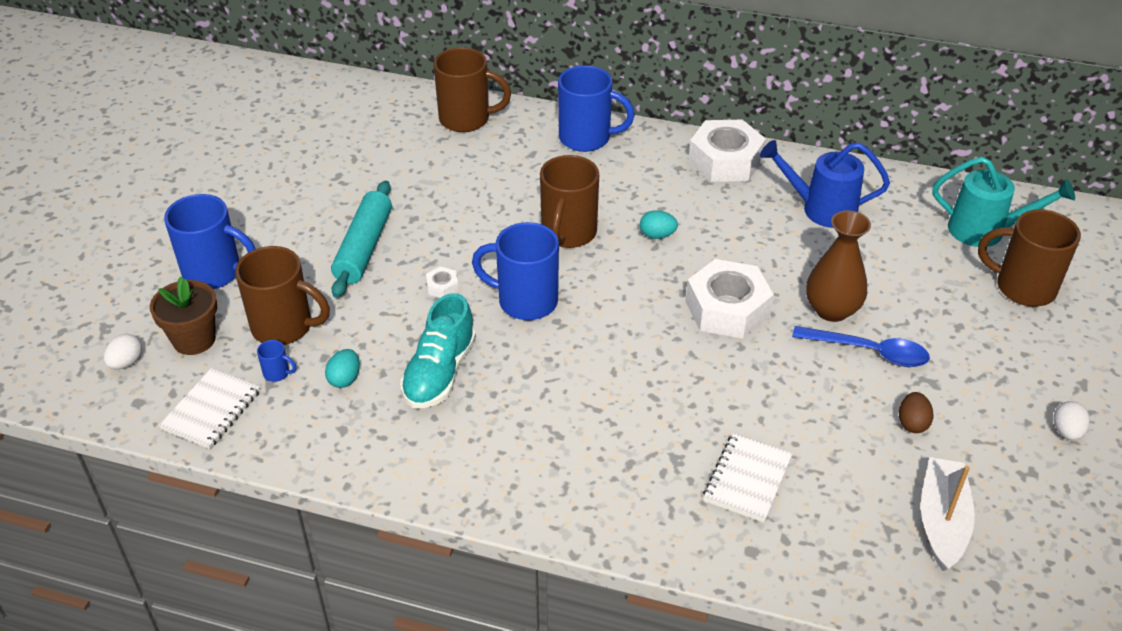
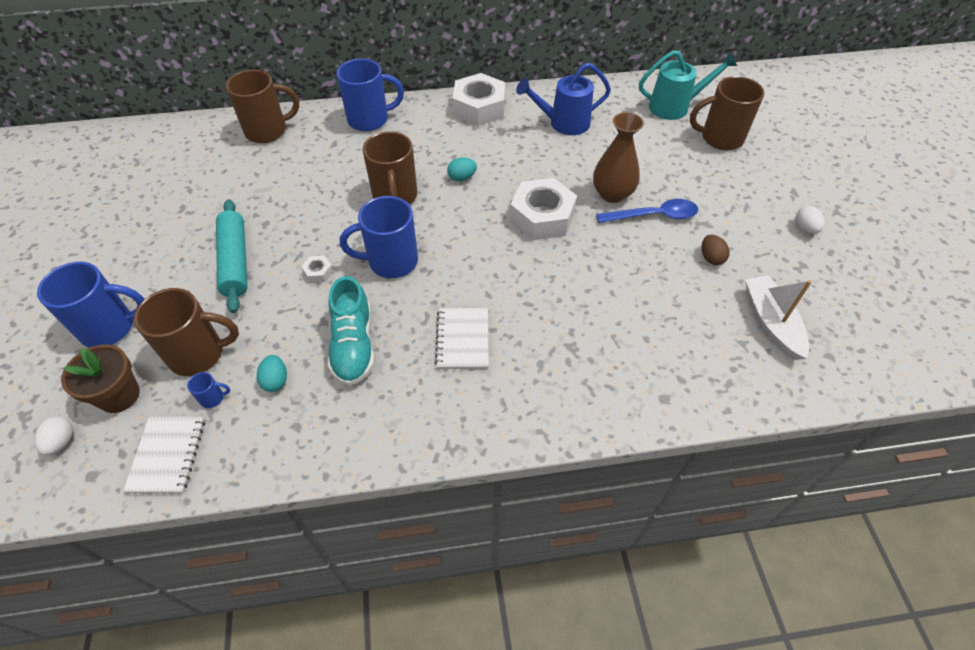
camera: 25 degrees left, 10 degrees up
(747, 479) = (629, 343): white notebook -> white notebook (463, 339)

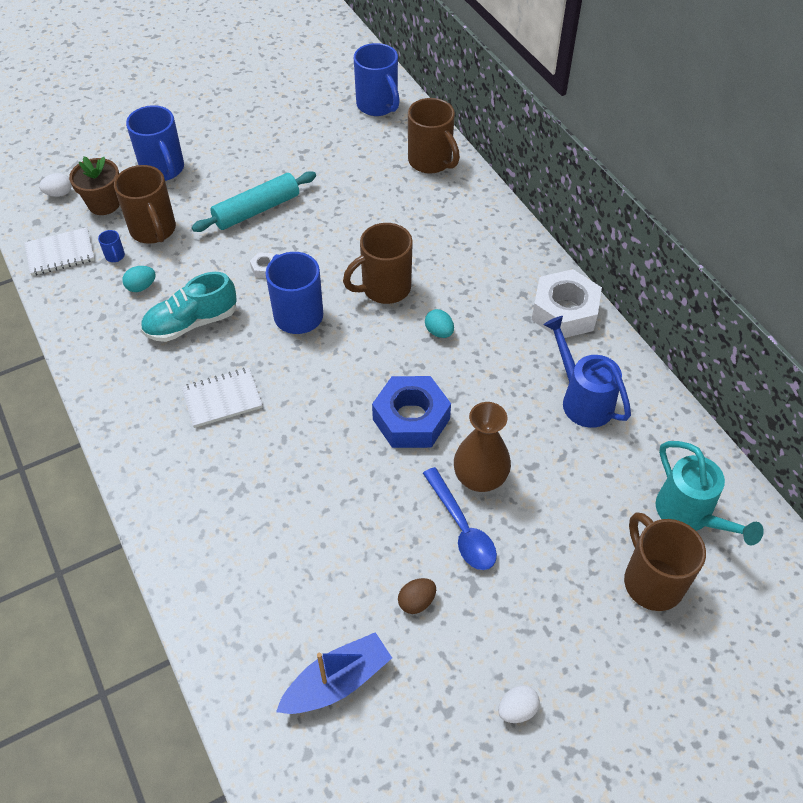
camera: 70 degrees right, 0 degrees up
(370, 119) = (490, 228): blue mug -> blue mug (378, 106)
(542, 217) = (411, 419): white nut -> blue nut
(771, 322) = (337, 682): white boat -> blue boat

